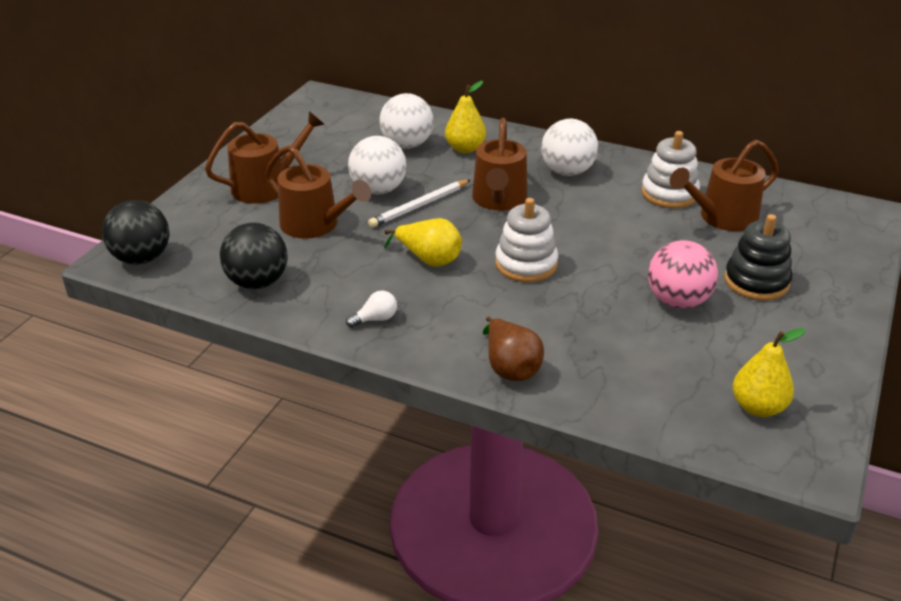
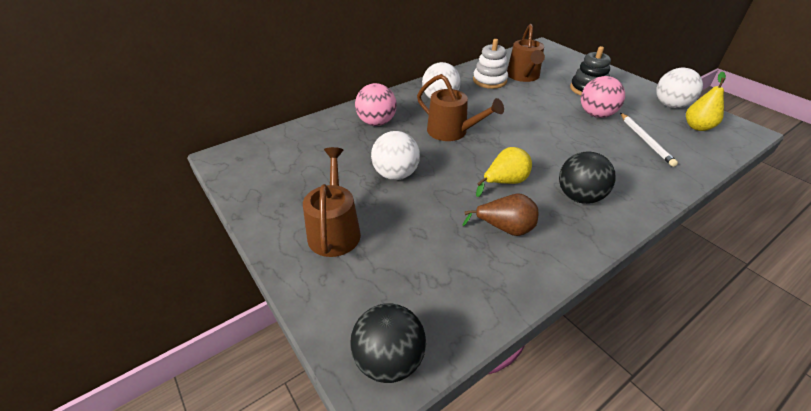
camera: 60 degrees left, 5 degrees up
(257, 282) = (484, 282): black ball -> black ball (579, 197)
(315, 225) = (419, 221): brown watering can -> none
(375, 319) = (568, 231): white light bulb -> none
(407, 145) = (346, 142): white ball -> white ball (670, 105)
(419, 206) = (433, 164): white pencil -> white pencil (645, 140)
(465, 149) = (376, 123): yellow pear -> pink ball
(510, 367) = (644, 190): brown pear -> brown pear (505, 228)
(526, 264) = (533, 147): white stacking toy -> none

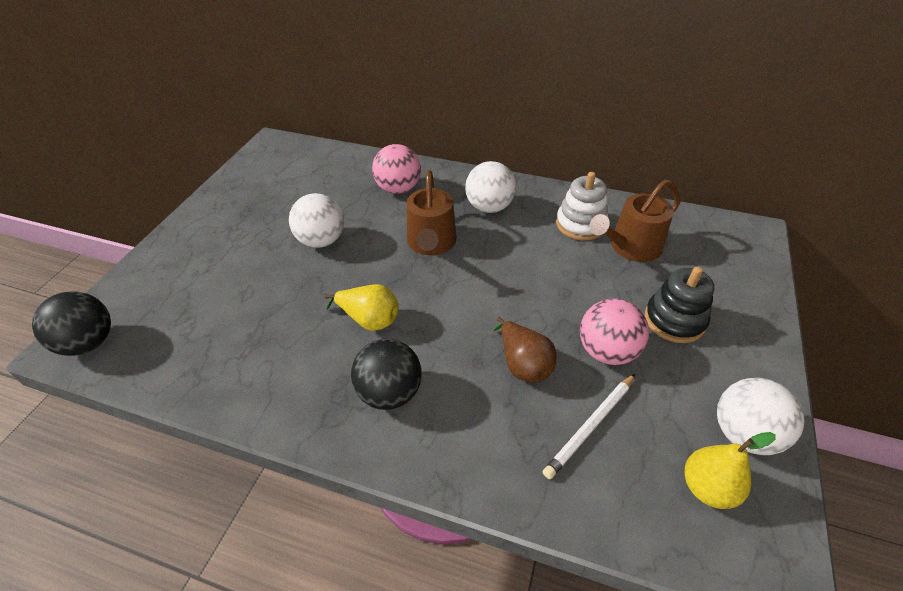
camera: 55 degrees right, 5 degrees up
(334, 230) = (218, 244): brown watering can -> none
(505, 228) = (289, 349): brown pear -> brown pear (523, 364)

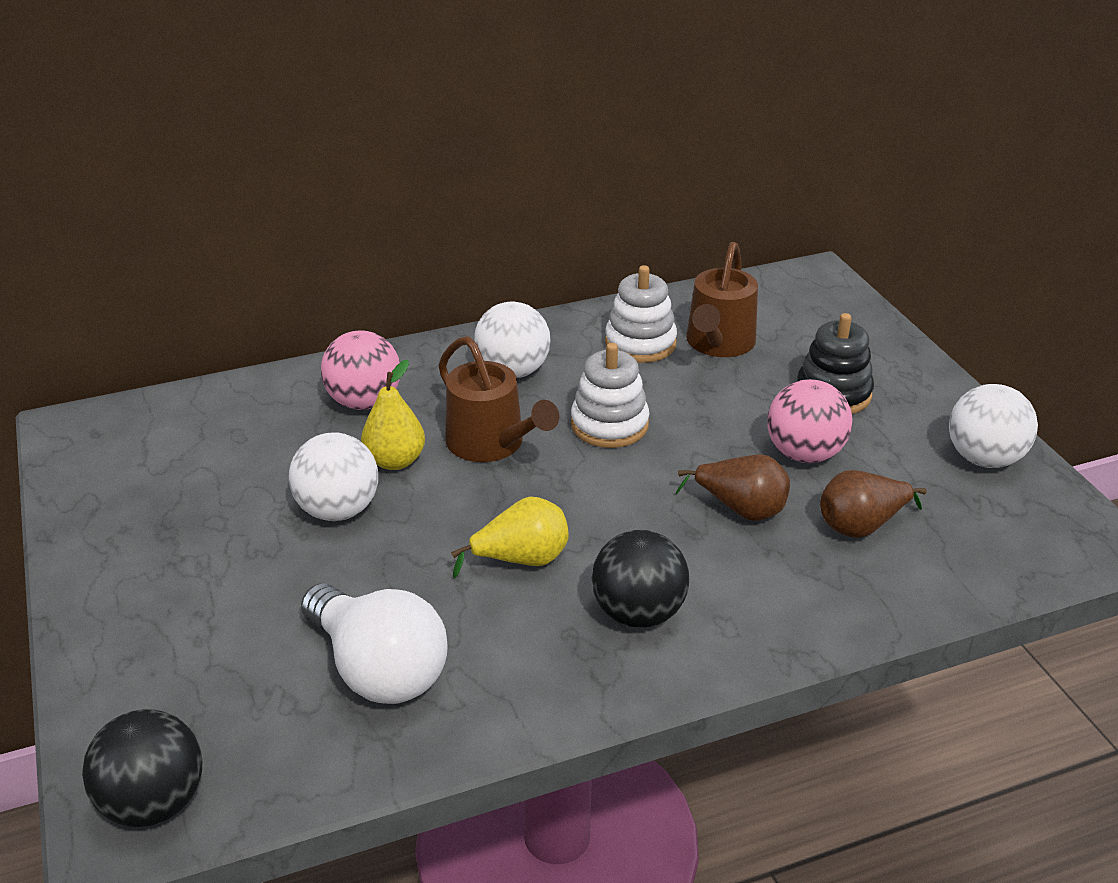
camera: 40 degrees left, 10 degrees down
(239, 338) = (378, 669): none -> white light bulb
(506, 265) = (609, 425): none -> white stacking toy
(590, 426) = (861, 526): white pencil -> brown pear
(707, 488) = (1000, 516): yellow pear -> yellow pear (395, 461)

